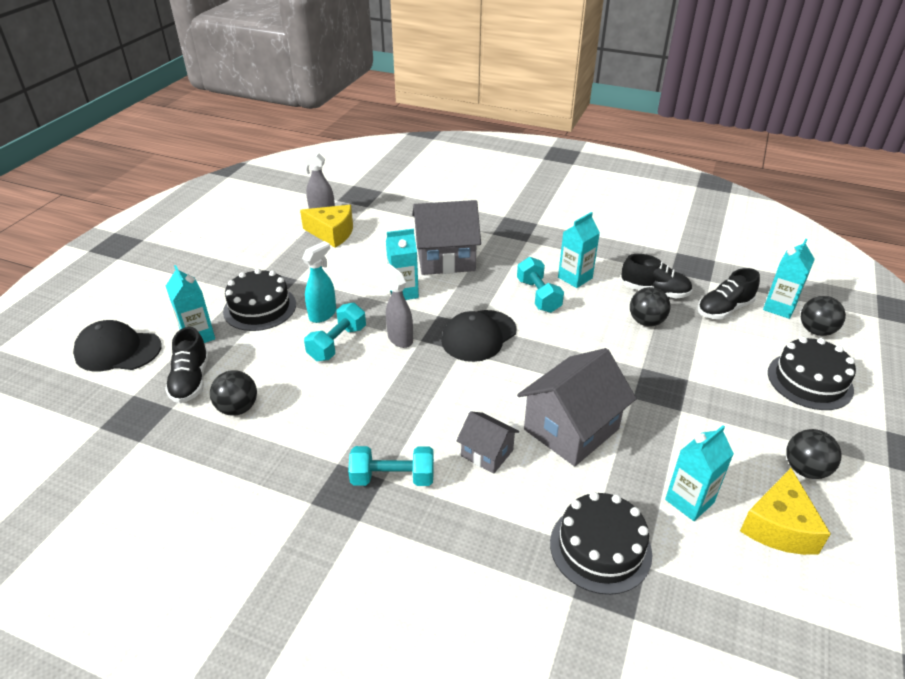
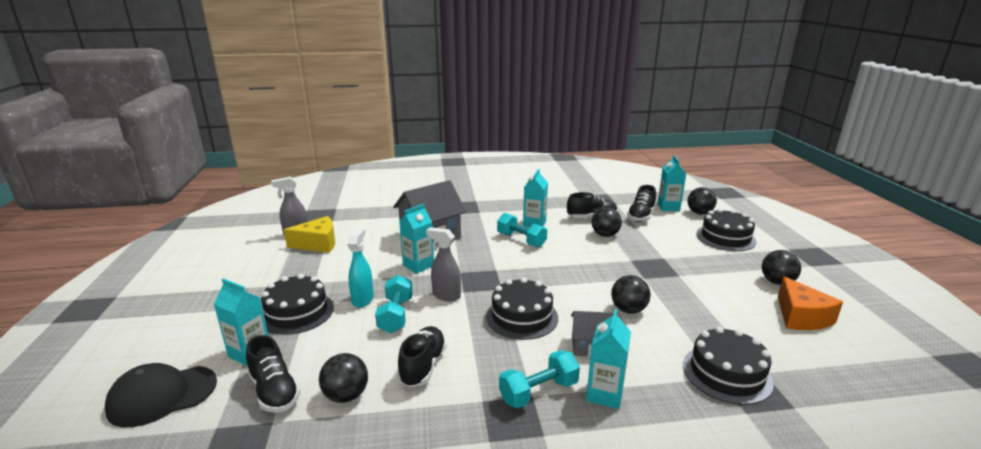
camera: 30 degrees left, 15 degrees down
(317, 407) = (423, 366): none -> black shoe
(450, 392) = (522, 317): none -> black cake
(478, 336) = (505, 275): black cap -> none
(571, 429) = (628, 310): grey house -> black ball
(689, 501) = (742, 323): turquoise carton -> turquoise carton (604, 394)
(779, 526) = (801, 317): yellow cheese -> orange cheese

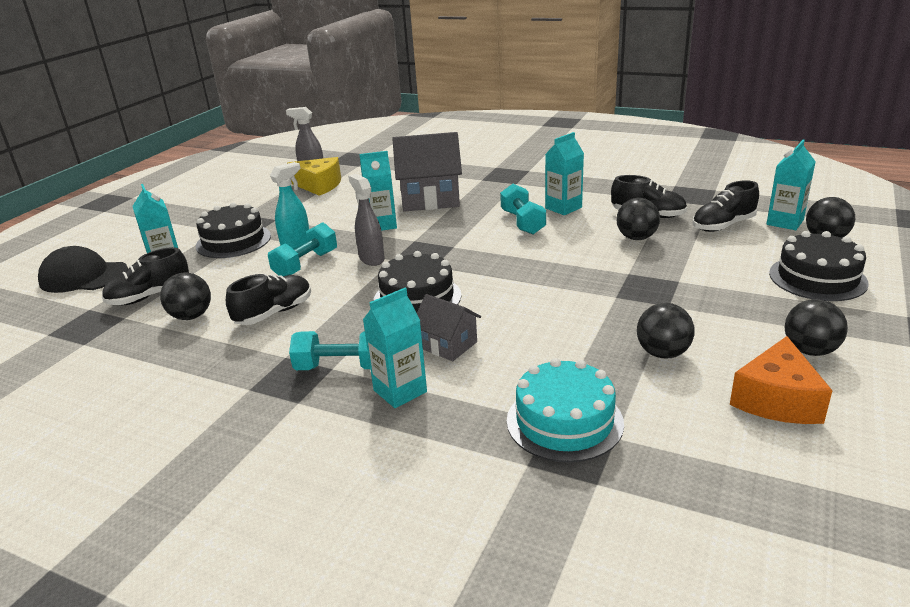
camera: 35 degrees right, 5 degrees up
(274, 391) = (150, 296): black shoe -> black shoe turned 60 degrees clockwise
(628, 310) = (544, 324): black ball -> black ball (663, 353)
(726, 373) = (564, 421): black cake -> turquoise cake

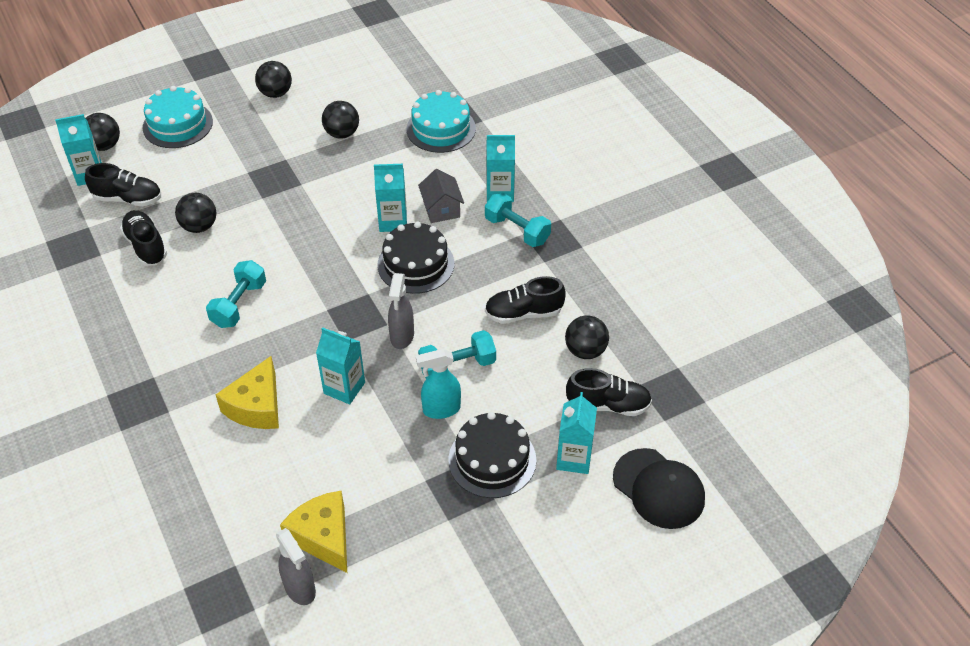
camera: 145 degrees left, 20 degrees up
(430, 199) = (256, 406): grey house -> yellow cheese
(563, 208) = (182, 302): turquoise carton -> turquoise carton (393, 221)
(777, 400) = (336, 84): orange cheese -> none
(817, 278) = (177, 124): black cake -> turquoise cake

